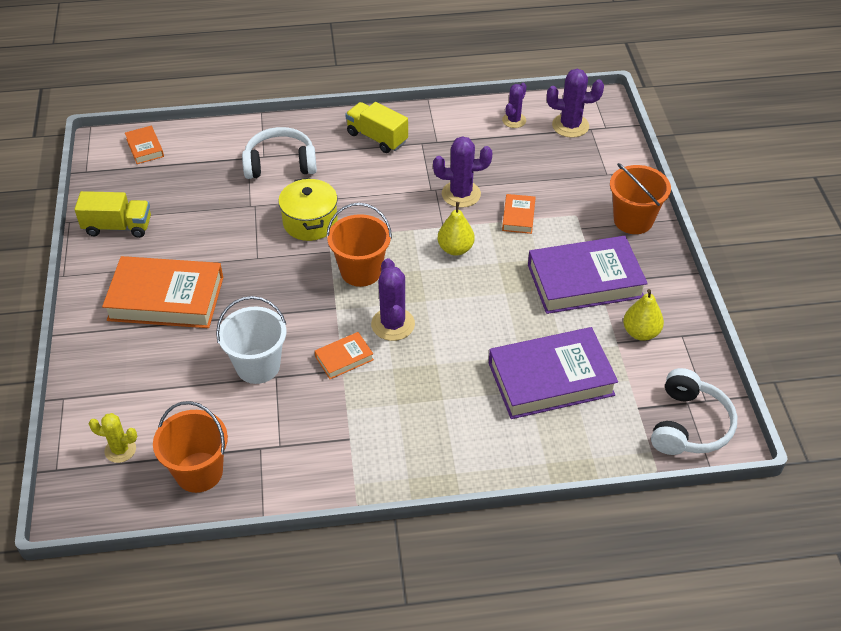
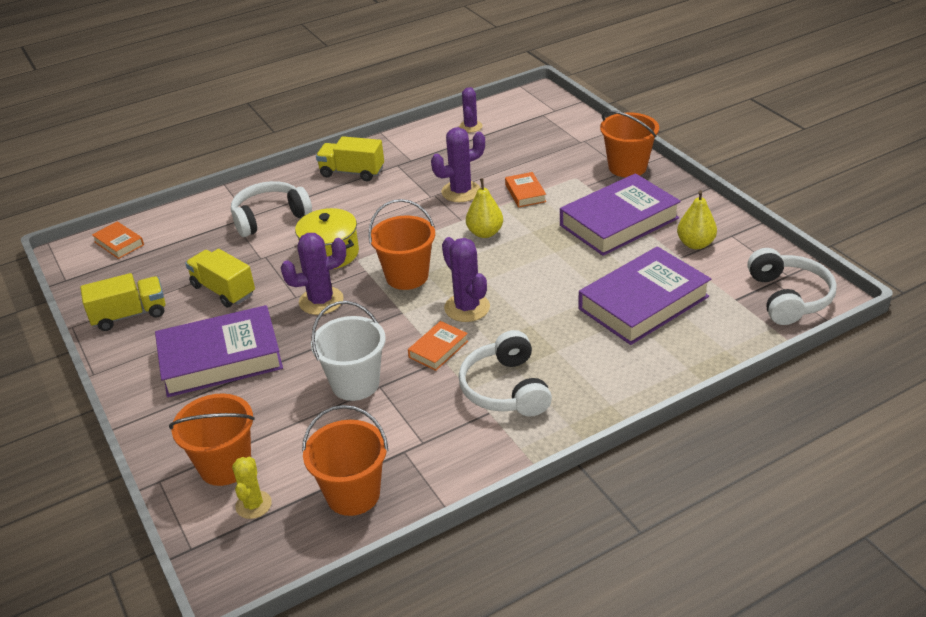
camera: 20 degrees left, 10 degrees down
(118, 404) = (225, 466): none -> orange bucket
(120, 450) = (253, 505): yellow cactus -> yellow cactus turned 75 degrees counterclockwise
(166, 299) = (220, 358): orange book -> purple book
(203, 229) = (223, 290): none -> yellow truck
(377, 421) = (506, 389): none -> white headphones
(570, 126) = (523, 117): purple cactus -> purple cactus (321, 301)

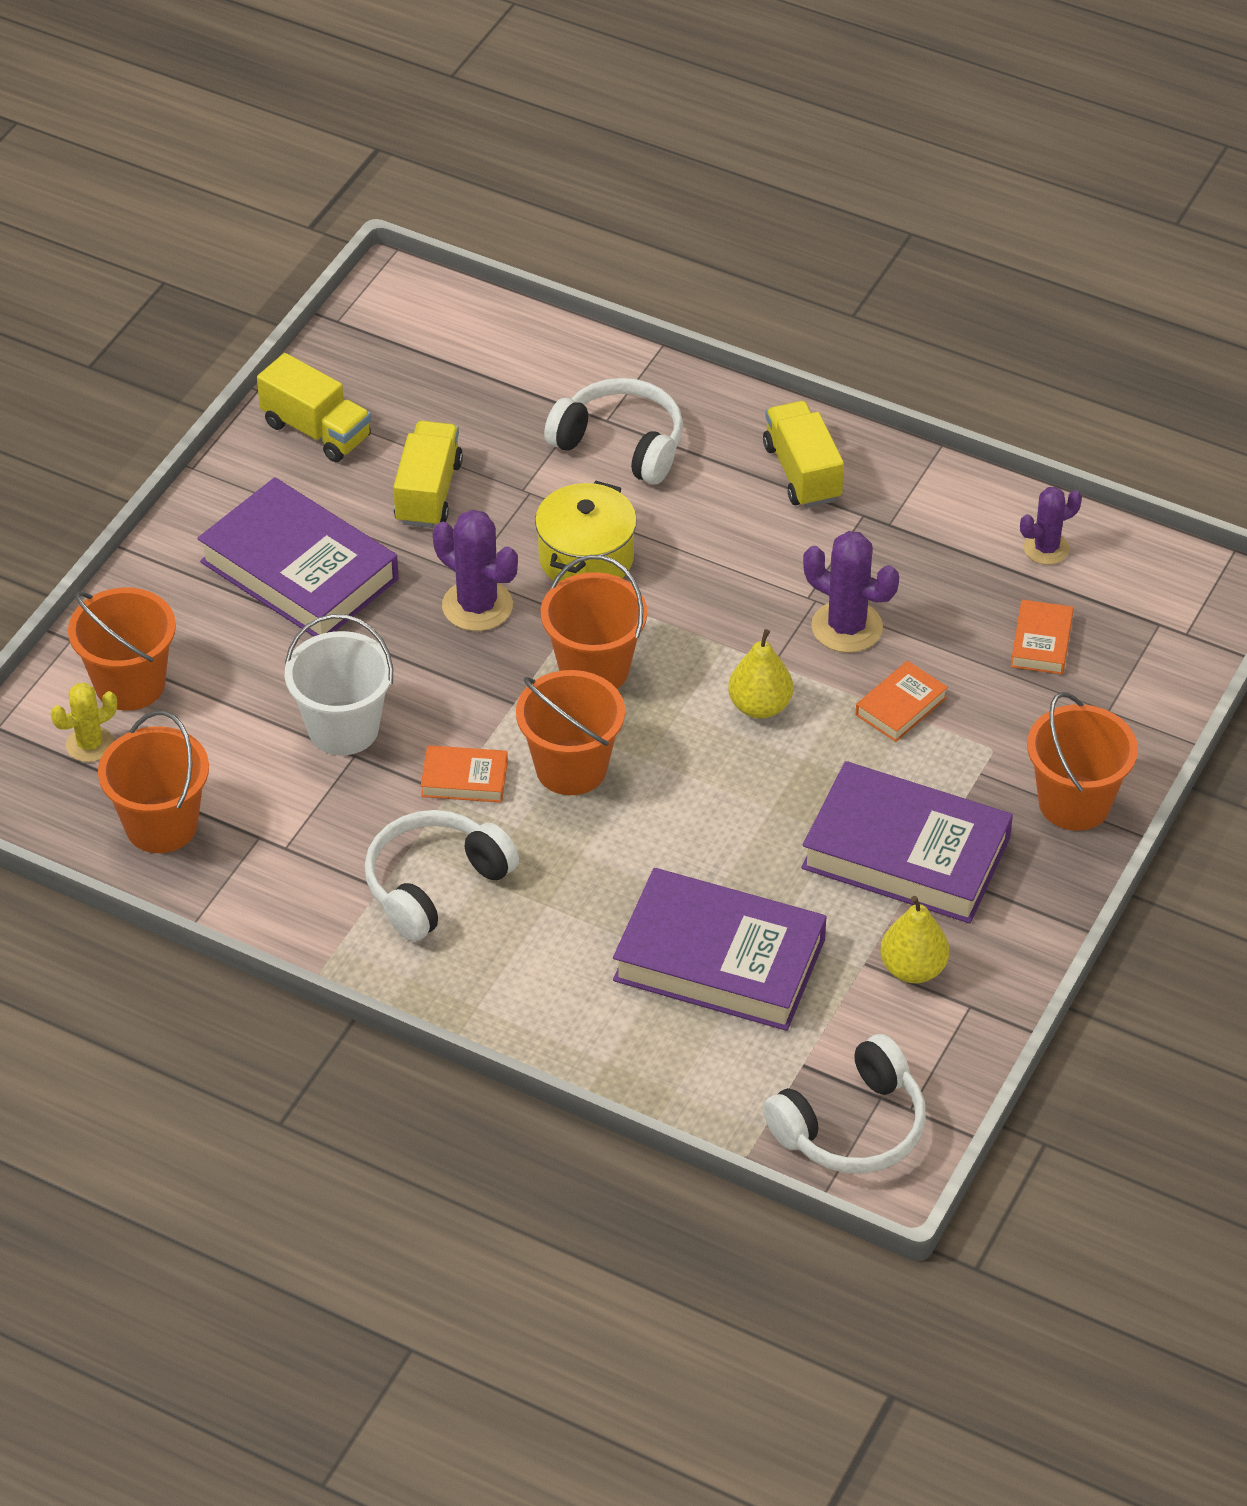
camera: 55 degrees right, 10 degrees up
(119, 243) = (447, 322): orange book -> orange book (1041, 642)
(467, 308) = (571, 768): purple cactus -> orange bucket

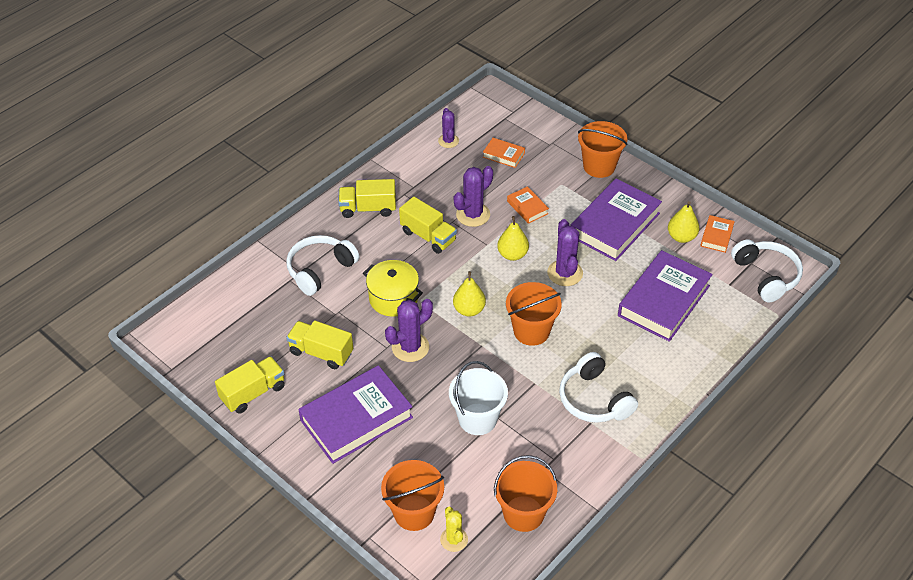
camera: 75 degrees left, 0 degrees up
(464, 779) = (527, 374): orange book -> orange book (716, 236)
(594, 669) = (469, 310): orange bucket -> yellow pear
(739, 794) = (565, 273): none -> purple cactus
(762, 573) = (428, 236): none -> yellow truck

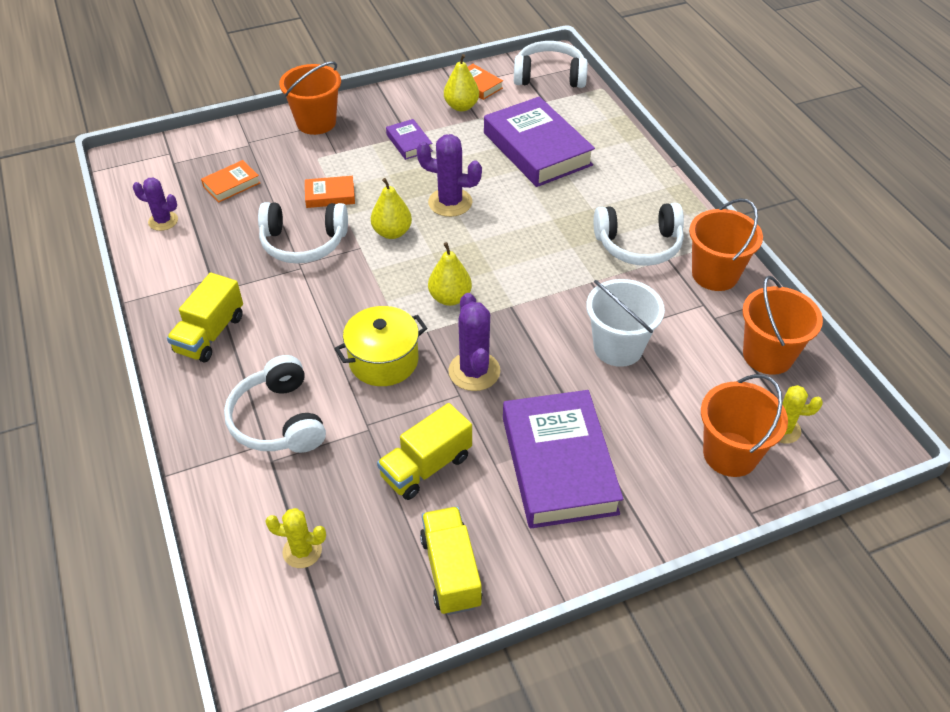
camera: 65 degrees left, 0 degrees up
(236, 321) = (302, 551): none -> yellow cactus
(428, 236) = (306, 293): yellow truck -> none
(473, 215) = (303, 242): purple cactus -> white headphones
(531, 331) = (516, 258): orange bucket -> orange bucket (715, 274)
(614, 225) = (409, 143): purple book -> purple book, size x0.46

